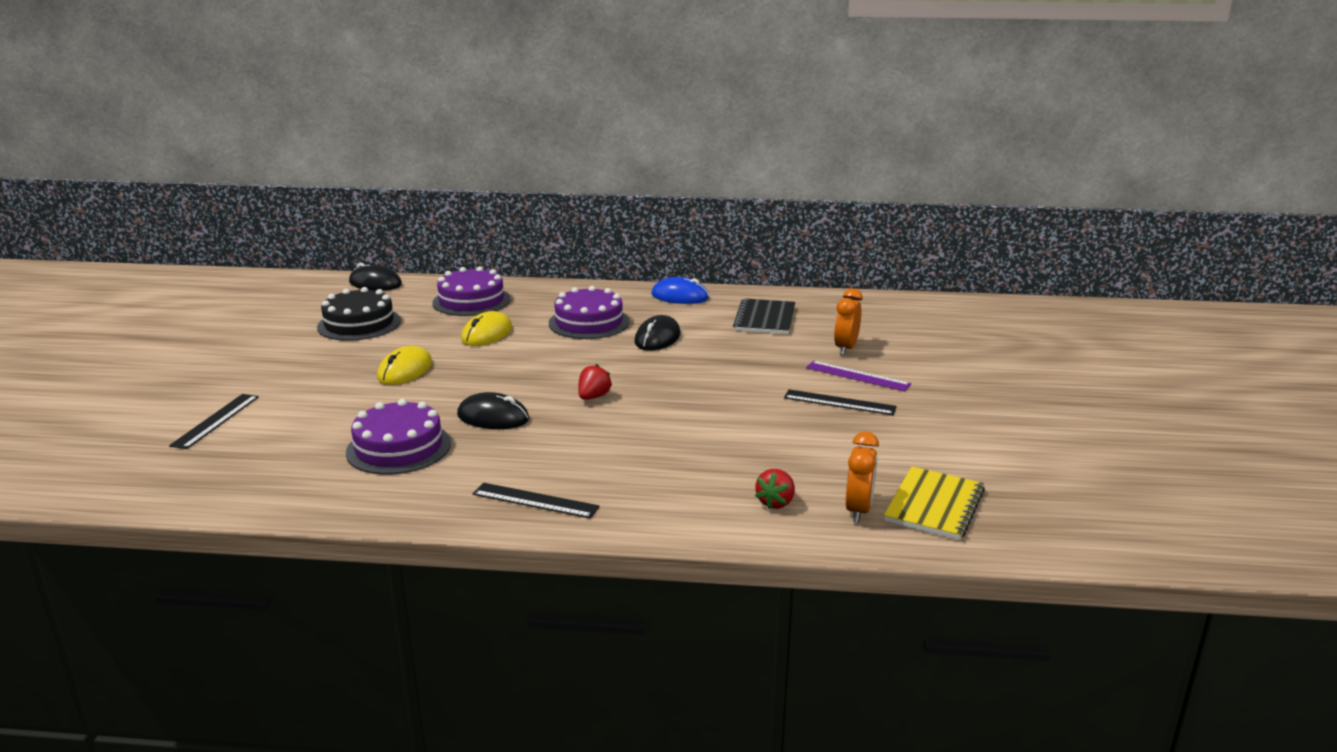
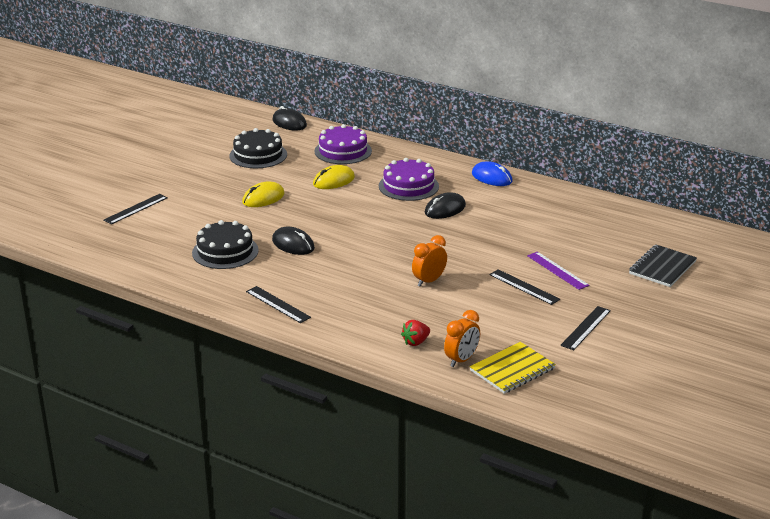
camera: 25 degrees right, 5 degrees up
(398, 447) = (225, 251): purple cake -> black cake
(593, 397) = (365, 244): red strawberry -> none
(765, 319) = (536, 210): black notebook -> black notebook (662, 267)
(845, 348) = (571, 247): orange clock -> orange clock (429, 281)
(961, 432) = (586, 328): none -> black ruler

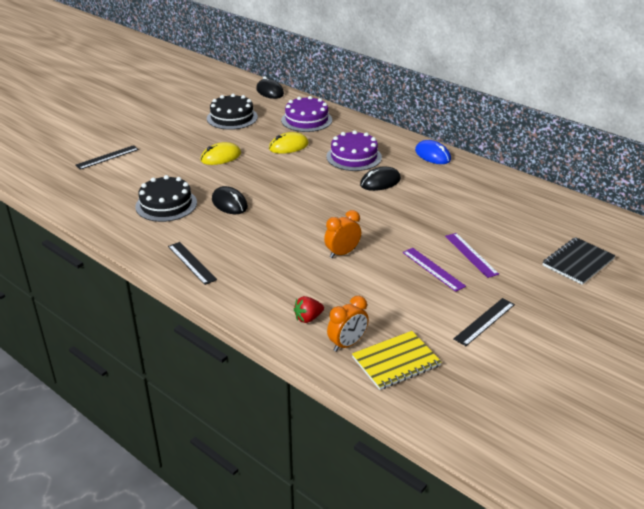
camera: 10 degrees right, 5 degrees up
(524, 287) = (433, 269): black ruler -> purple ruler

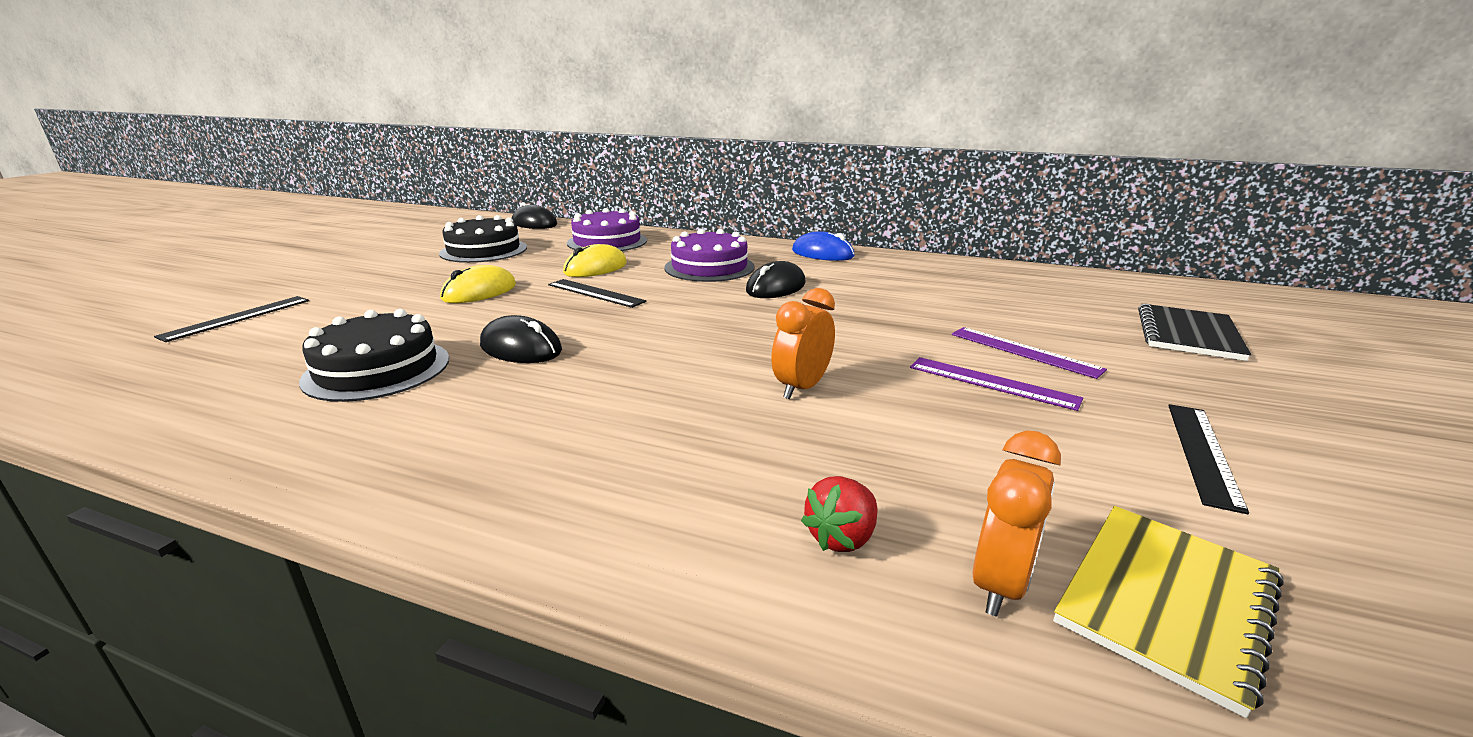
camera: 20 degrees left, 10 degrees down
(191, 263) = (464, 468): black ruler -> black ruler (595, 293)

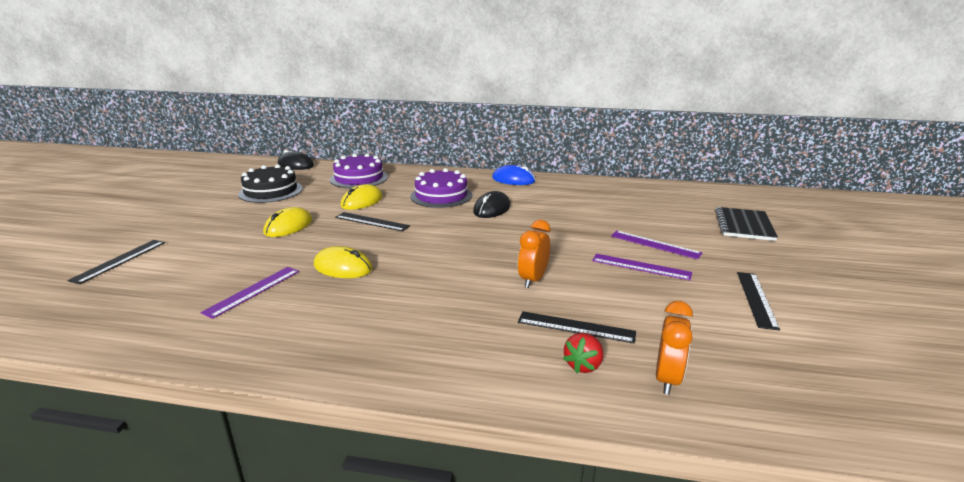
camera: 10 degrees left, 0 degrees up
(377, 369) = (253, 291): black cake -> purple ruler
(521, 348) = (343, 267): black mouse -> yellow mouse
(849, 469) = (576, 327): none -> black ruler
(1166, 601) = (745, 378): yellow notebook -> none

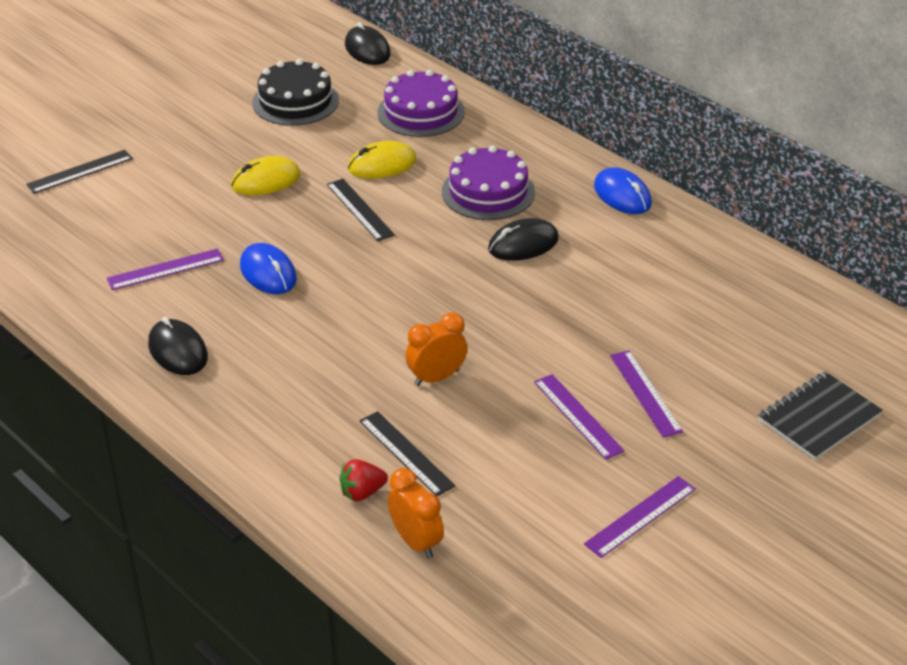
camera: 35 degrees right, 15 degrees up
(317, 336) = (178, 351): none -> black mouse
(343, 267) = (268, 273): yellow mouse -> blue mouse
(667, 379) = (416, 542): orange clock -> orange clock turned 90 degrees counterclockwise
(756, 299) = (640, 516): black ruler -> purple ruler

